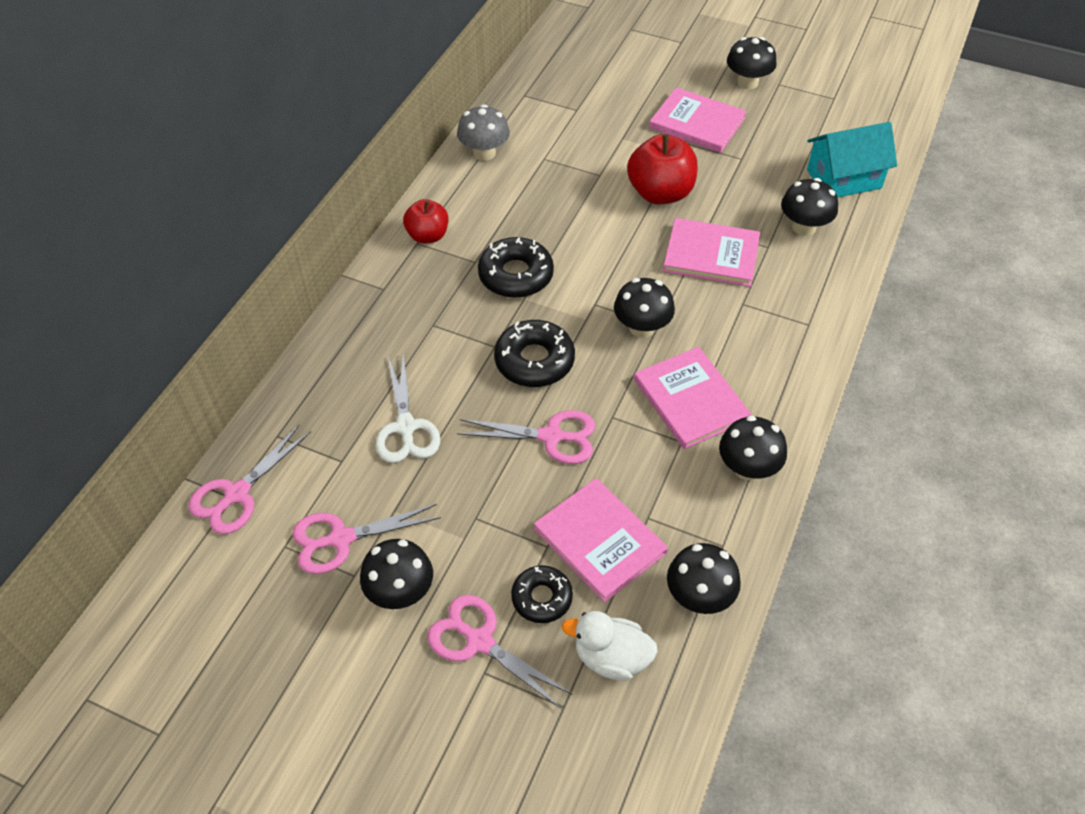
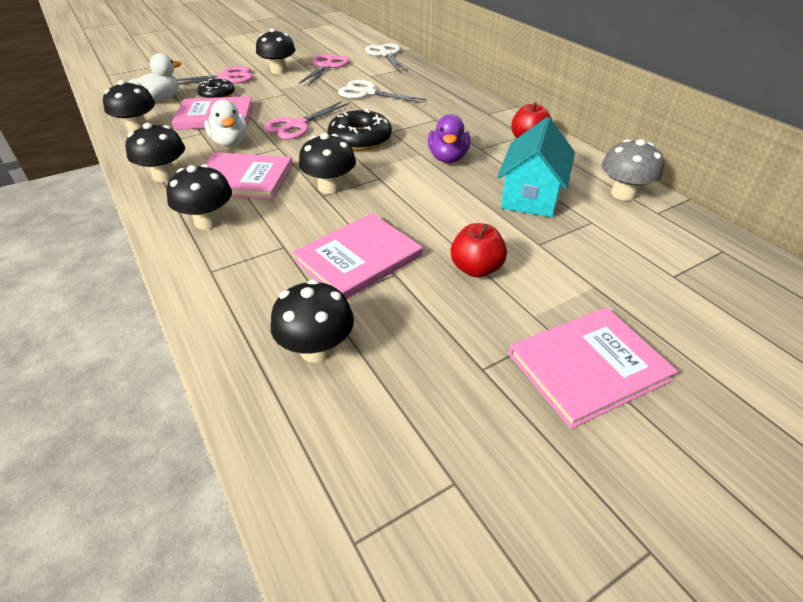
camera: 125 degrees right, 10 degrees down
(237, 494) = (386, 54): pink scissors -> white scissors
(515, 275) = (448, 158): black donut -> purple duck
(642, 468) = (230, 143): none -> white duck
(660, 193) = (476, 269): red apple -> red apple, size x0.62
(747, 82) = (673, 499): black mushroom -> black mushroom (208, 221)
(844, 179) = (349, 456): turquoise house -> turquoise house (531, 196)

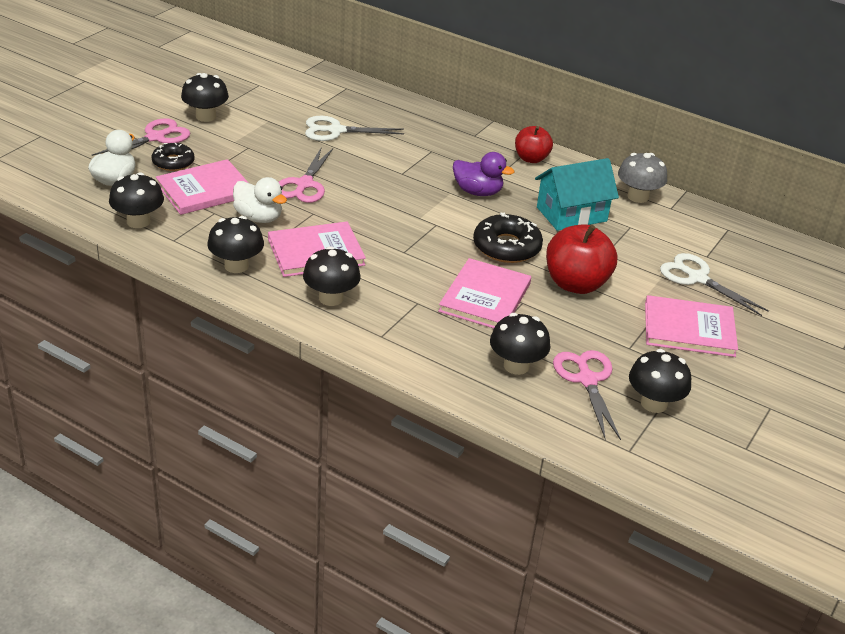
camera: 30 degrees left, 5 degrees down
(326, 66) = (255, 102): pink scissors -> pink scissors (587, 380)
(330, 187) = (402, 242): black mushroom -> black mushroom (654, 403)
(360, 139) = (381, 188): black donut -> black donut (506, 247)
(386, 54) = (305, 73): white scissors -> white scissors (697, 278)
(448, 158) = (478, 192): purple duck -> purple duck turned 45 degrees counterclockwise
(476, 269) = (576, 284): red apple -> red apple, size x1.60
(531, 196) = (571, 214): turquoise house -> turquoise house turned 75 degrees clockwise
(588, 366) = (689, 329): pink book -> pink book turned 60 degrees clockwise

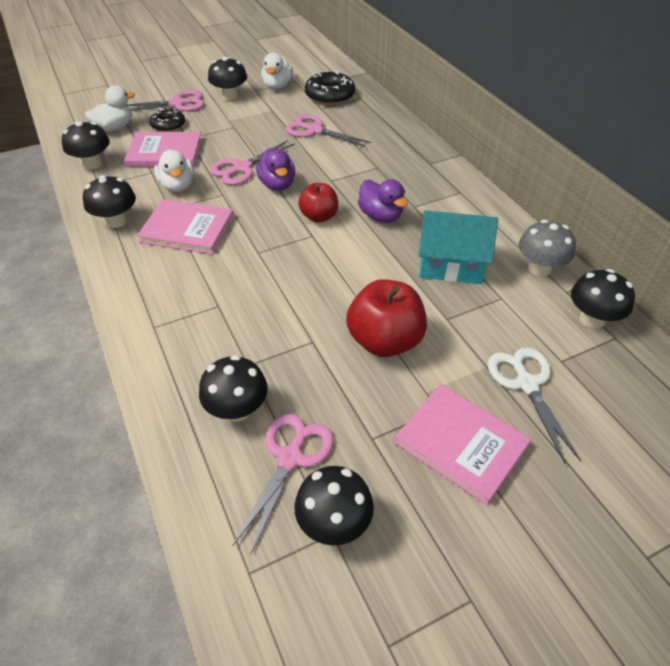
camera: 35 degrees right, 10 degrees up
(246, 94) = (277, 86): none -> white duck
(331, 298) = (153, 275): black mushroom -> black mushroom (592, 319)
(336, 131) = (315, 130): white scissors -> pink scissors
(356, 190) = (277, 185): none -> purple duck
(485, 297) = (282, 323): pink book -> none
(506, 247) = (354, 278): black donut -> black donut (330, 95)
(531, 159) = (463, 199): red apple -> red apple (319, 216)

